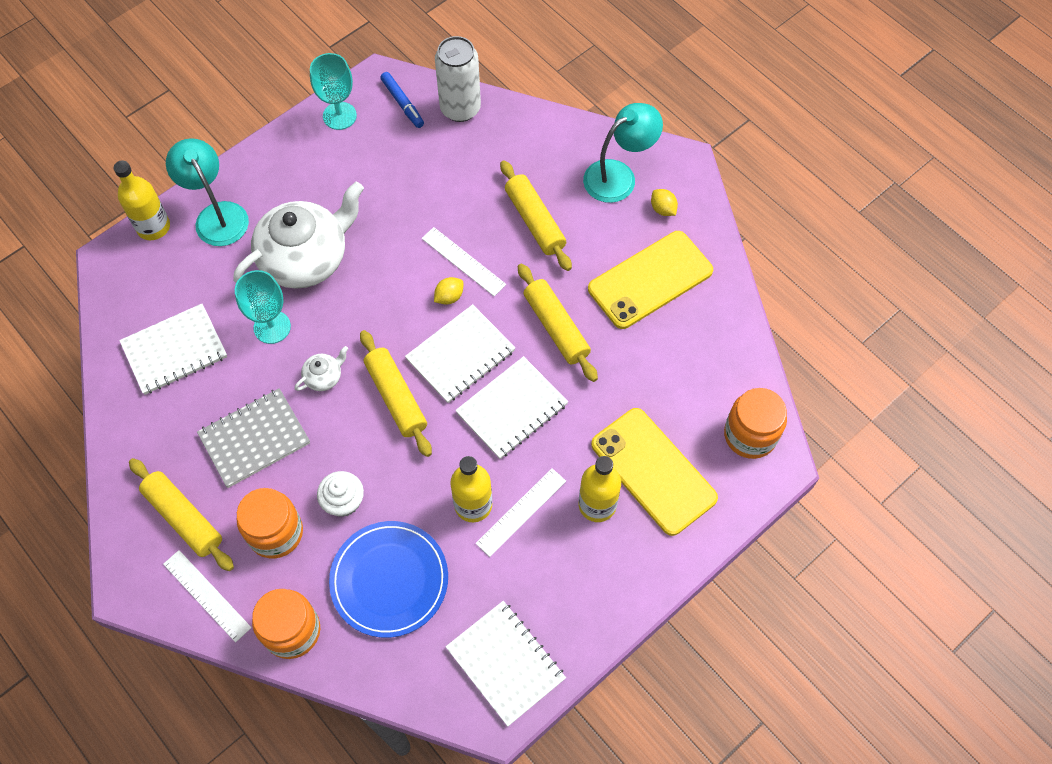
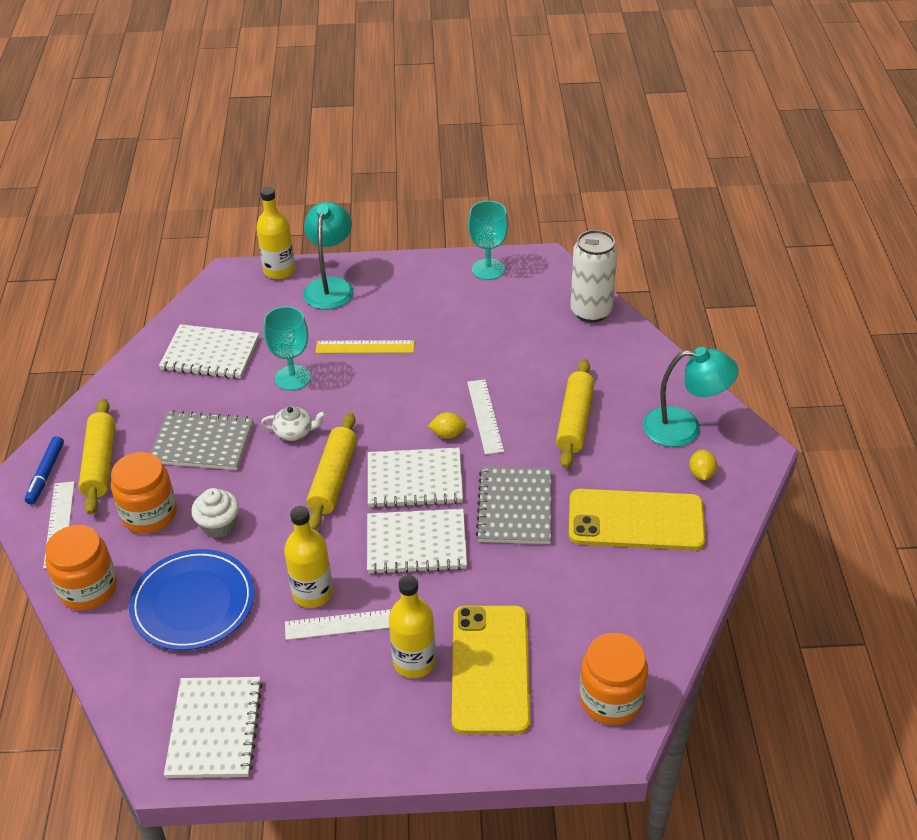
camera: 40 degrees right, 20 degrees down
(306, 258) = (365, 347): white teapot -> yellow ruler
(402, 103) = (546, 285): blue marker -> blue marker (46, 474)
(556, 327) = (515, 507): yellow rolling pin -> grey notebook

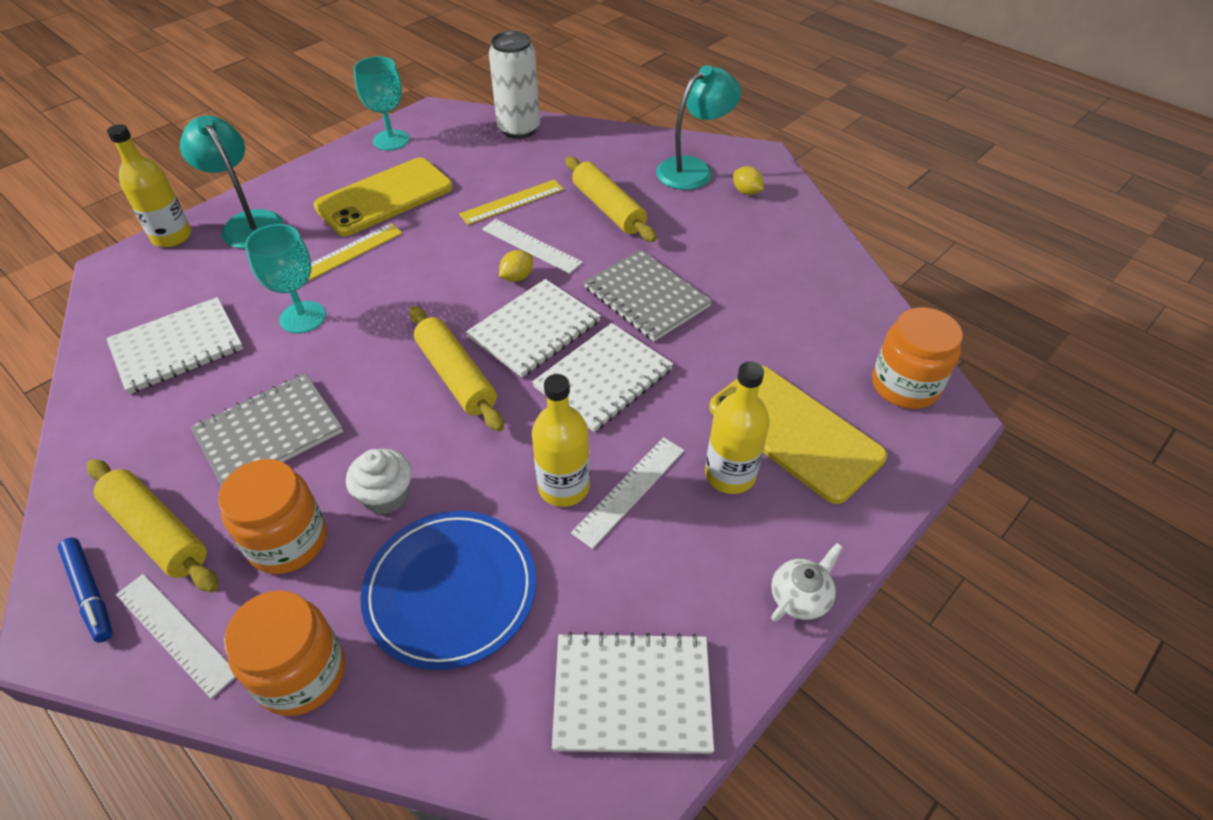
camera: 45 degrees left, 5 degrees up
(215, 729) = (632, 694): white notebook -> white notebook turned 45 degrees counterclockwise
(295, 432) = (364, 361): white teapot -> white teapot (800, 596)
(513, 372) = (512, 202): none -> yellow ruler
(636, 520) = (746, 249): yellow phone -> yellow phone (384, 197)

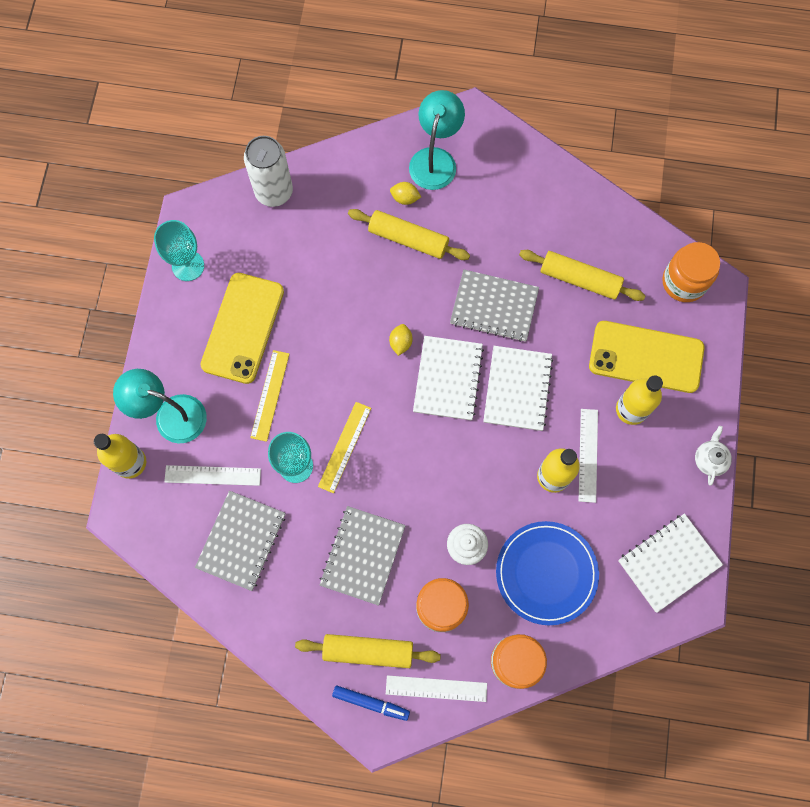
camera: 35 degrees left, 25 degrees up
(177, 347) = (241, 541): white notebook -> grey notebook
(456, 376) = (432, 445): yellow rolling pin -> yellow rolling pin (579, 279)
(512, 202) = (337, 274): yellow ruler -> yellow ruler (344, 447)
(531, 246) = (386, 308): white ruler -> white ruler (212, 475)
(746, 192) = (488, 162): yellow lemon -> yellow lemon (405, 198)

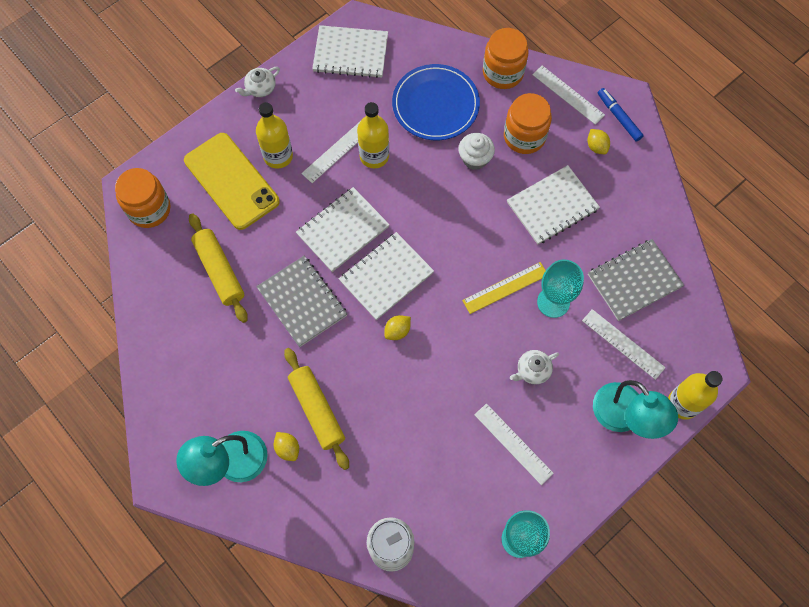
camera: 140 degrees left, 5 degrees down
(243, 328) = (513, 444): yellow phone -> white ruler
(270, 395) = (532, 370): yellow ruler -> white teapot
(362, 555) = (552, 206): grey notebook -> white notebook
(368, 651) = (596, 147): yellow rolling pin -> yellow lemon

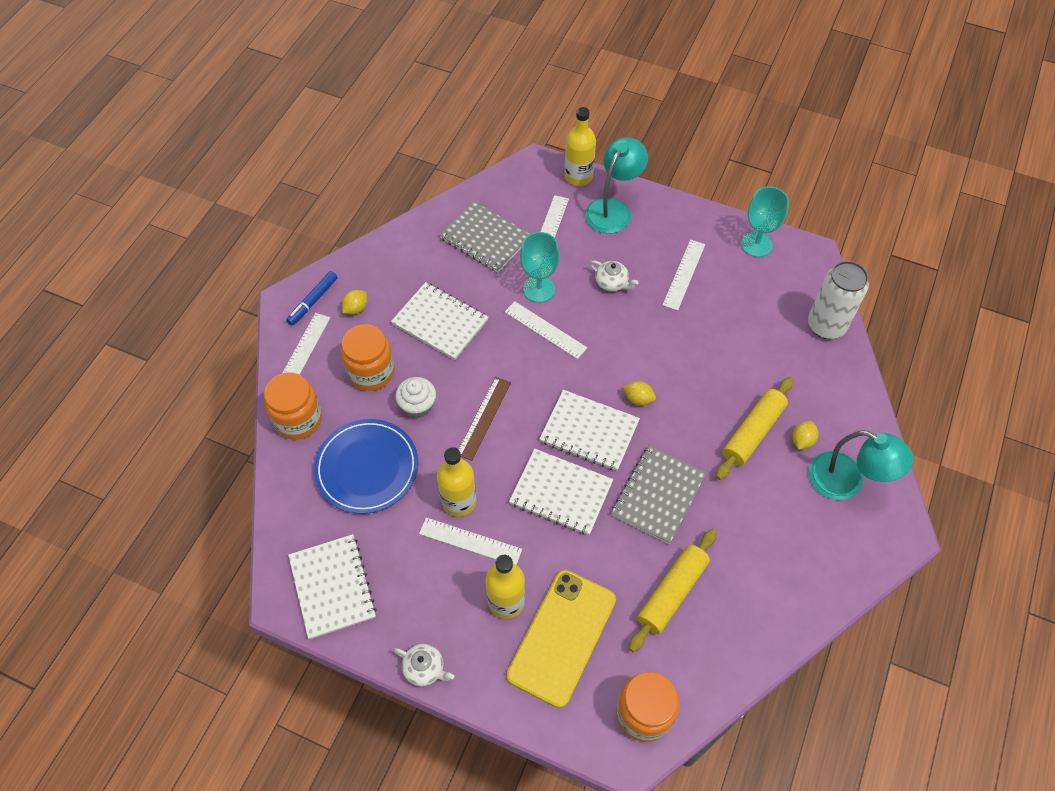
camera: 115 degrees left, 10 degrees down
(439, 202) = (484, 418): none -> brown ruler
(505, 288) = (545, 330): yellow ruler -> white ruler

